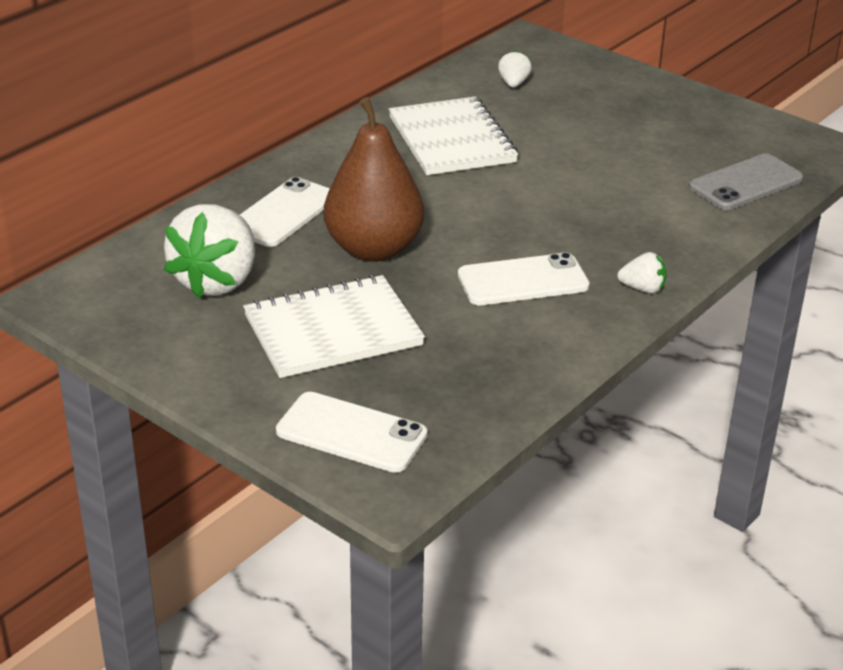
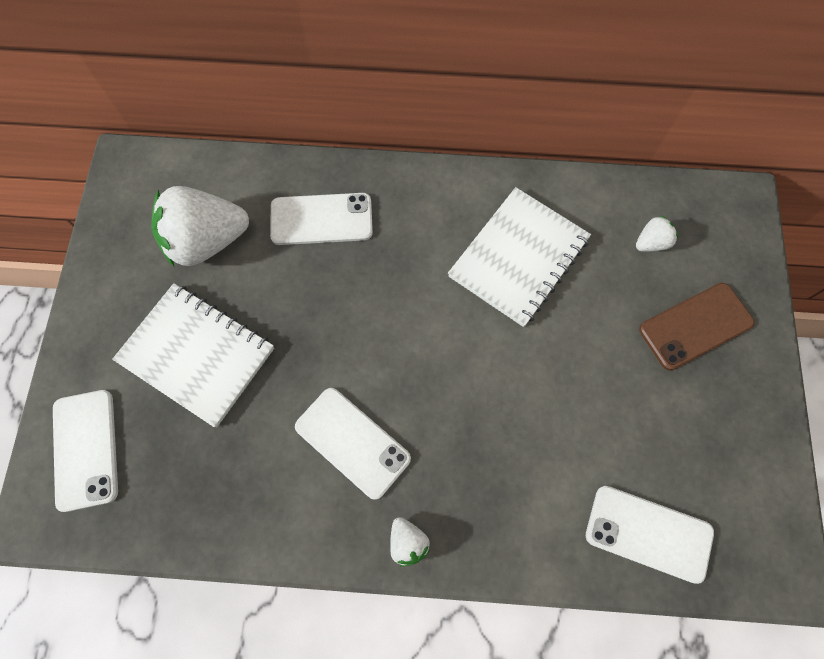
camera: 55 degrees right, 35 degrees up
(373, 249) = (319, 310): brown pear -> none
(604, 97) = (695, 326): none -> brown phone
(745, 183) = (648, 533): grey phone -> white phone

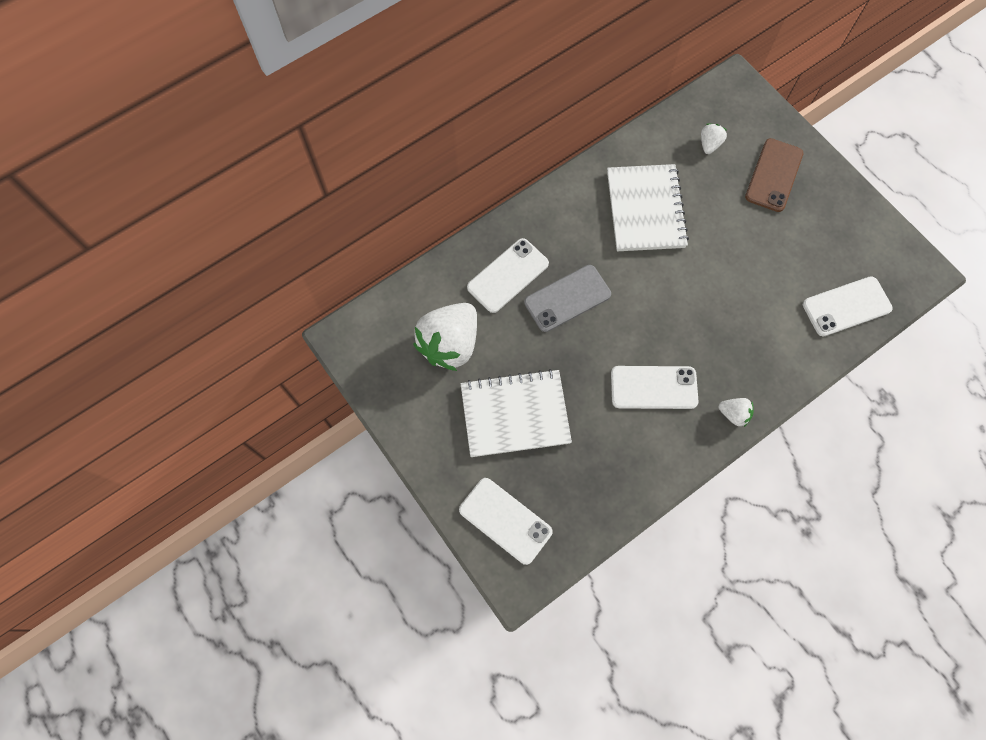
camera: 40 degrees left, 0 degrees up
(355, 284) = (567, 298): none -> grey phone

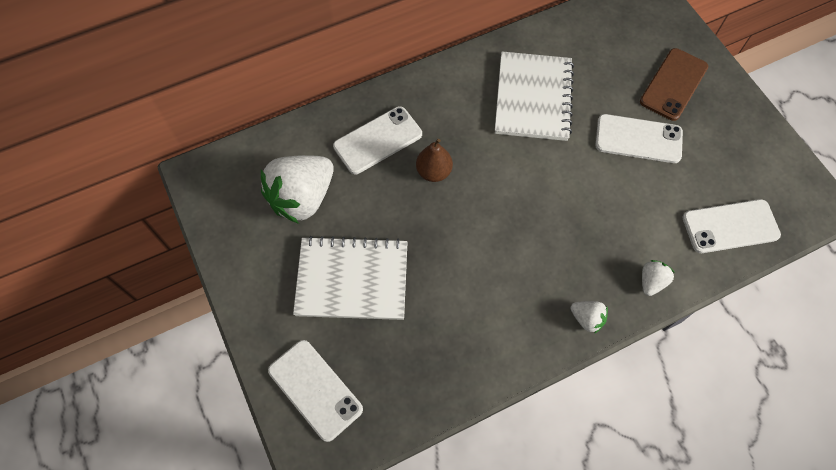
camera: 10 degrees right, 5 degrees down
(567, 298) = (433, 172): grey phone -> brown pear
(653, 388) = (505, 277): white phone -> white phone (638, 139)
(709, 144) = (611, 45): white strawberry -> white strawberry (651, 281)

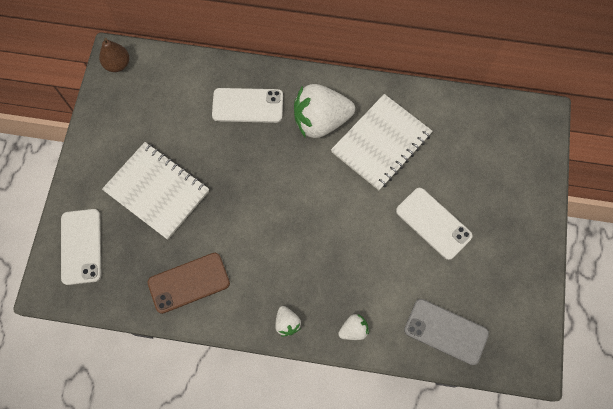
camera: 35 degrees right, 5 degrees up
(302, 198) = (168, 114): white strawberry -> white strawberry (321, 121)
(433, 172) = (267, 152): brown pear -> brown pear (117, 64)
(673, 84) = (497, 199): brown phone -> brown phone (189, 282)
(730, 226) = (446, 331): white phone -> grey phone

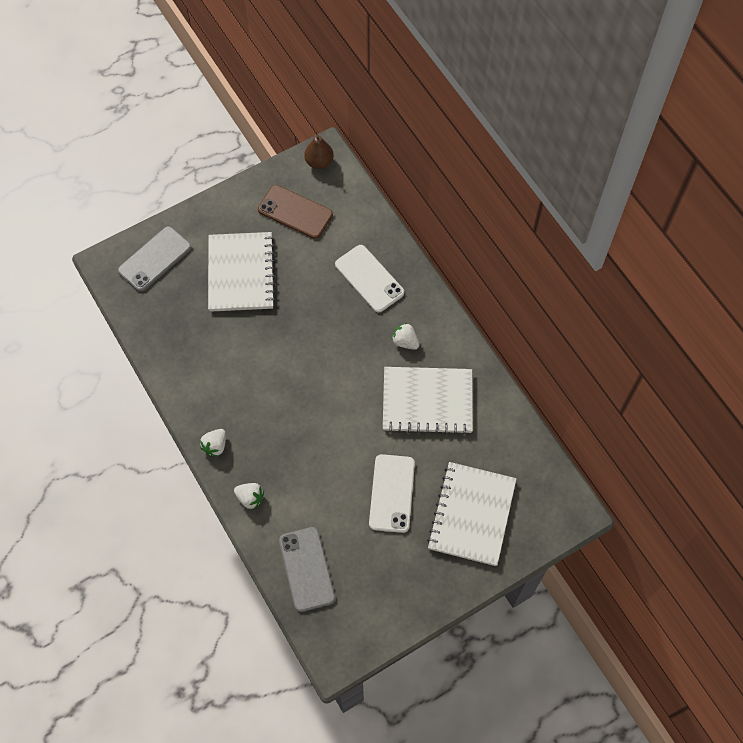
camera: 50 degrees right, 5 degrees down
(81, 246) = (154, 259): white phone -> grey phone
(189, 282) = (189, 352): brown phone -> brown phone (295, 212)
(321, 121) = (405, 341): white strawberry -> white strawberry, size x0.45
(493, 182) = (472, 514): none -> white notebook

